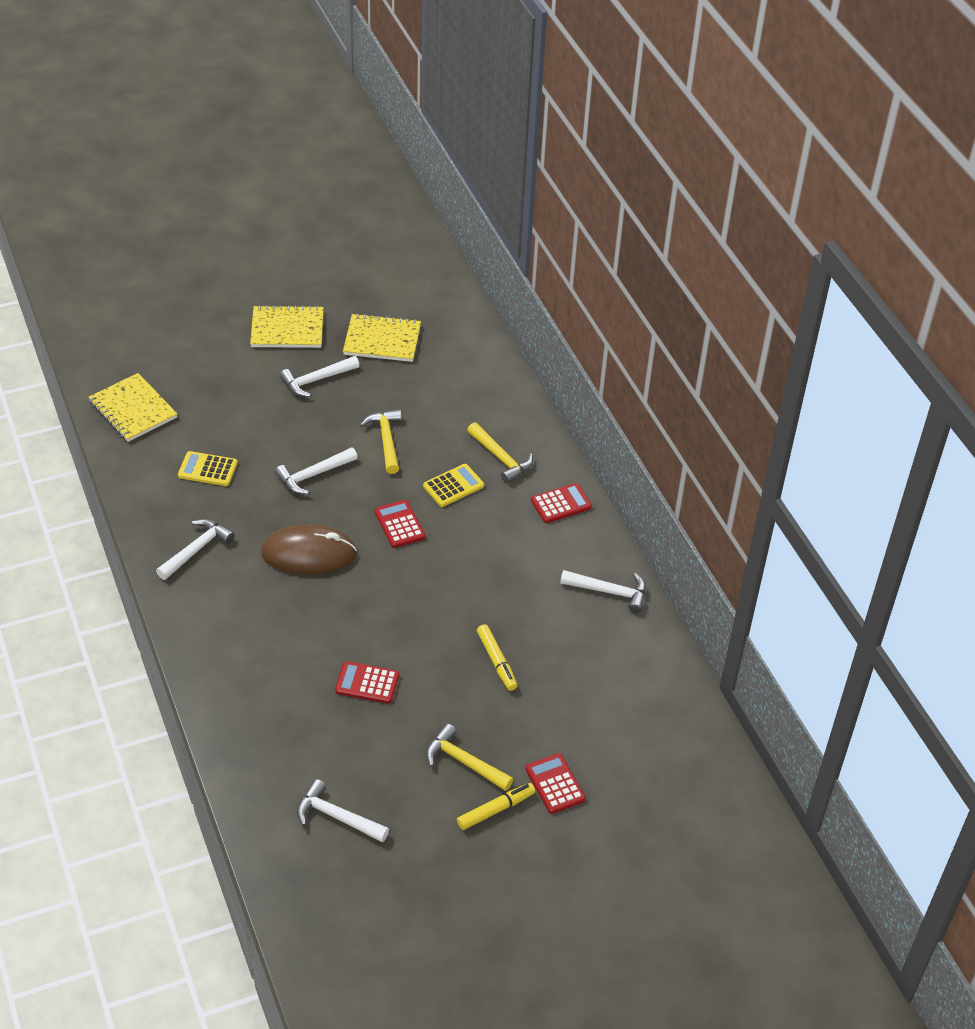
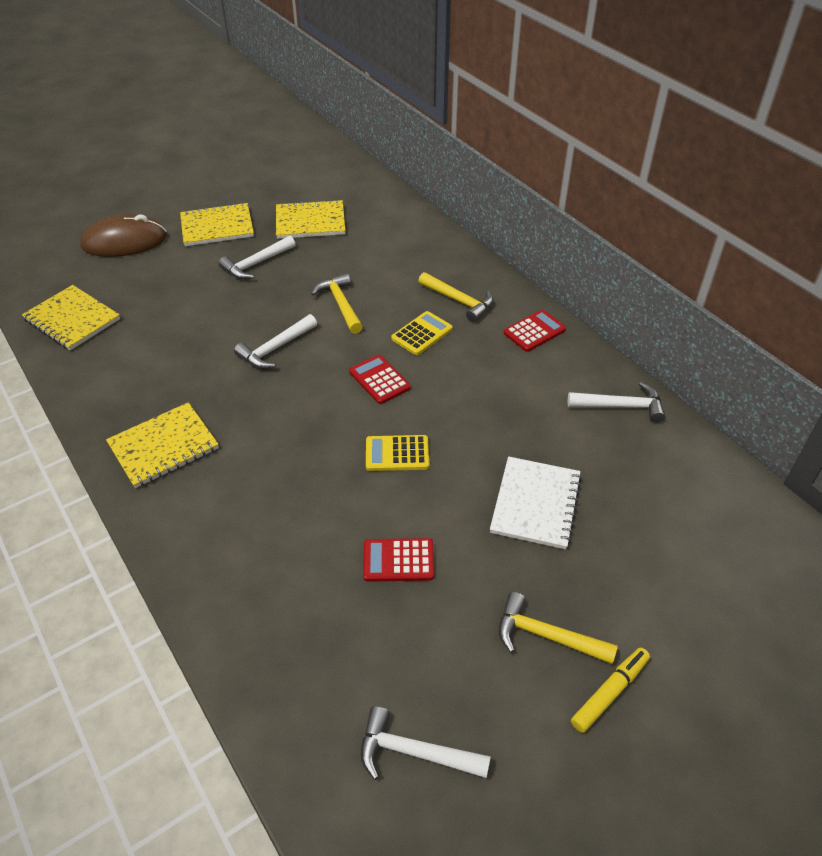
camera: 10 degrees left, 0 degrees up
(196, 550) = (163, 446): white hammer -> yellow notebook
(208, 469) = (161, 362): yellow calculator -> yellow calculator (397, 453)
(308, 553) = (291, 427): brown mouse -> brown mouse (124, 241)
(496, 661) = (535, 504): yellow marker -> white notebook
(555, 784) = (664, 640): red calculator -> none

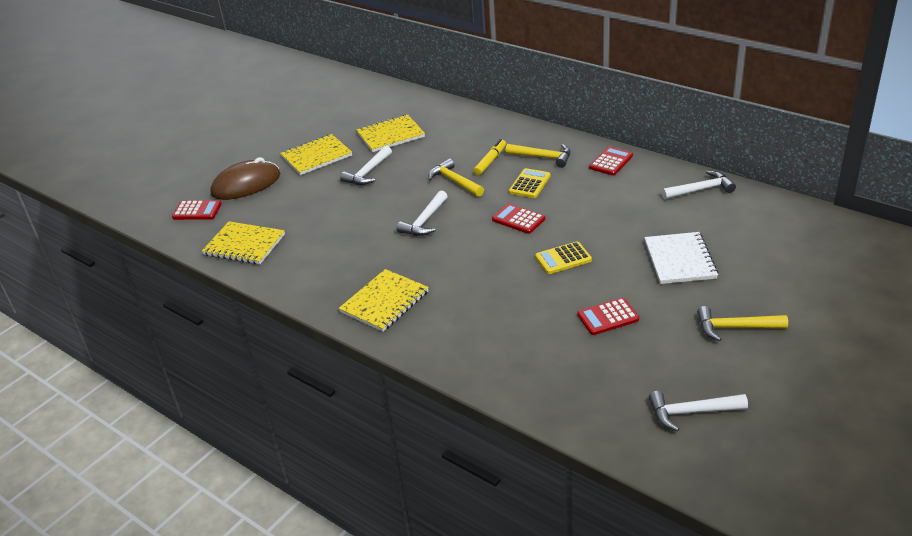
camera: 15 degrees left, 10 degrees down
(55, 260) = (197, 211): none -> red calculator
(609, 693) = (794, 344): yellow marker -> yellow marker (490, 161)

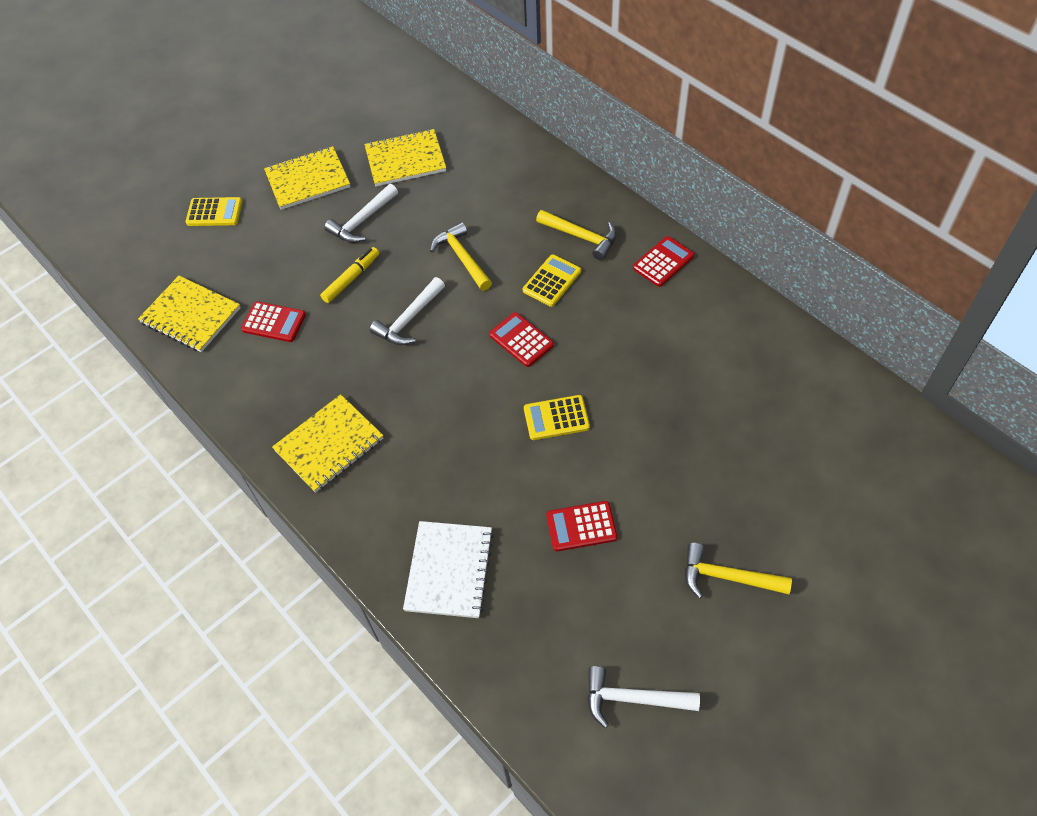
camera: 10 degrees right, 20 degrees up
(197, 211) = (148, 246): red calculator -> red calculator (274, 322)
(246, 184) = (214, 212): brown mouse -> yellow calculator
(490, 161) = (515, 231): yellow marker -> yellow marker (351, 279)
(679, 260) = (696, 450): white notebook -> white notebook (449, 570)
(700, 190) = (760, 335): white hammer -> none

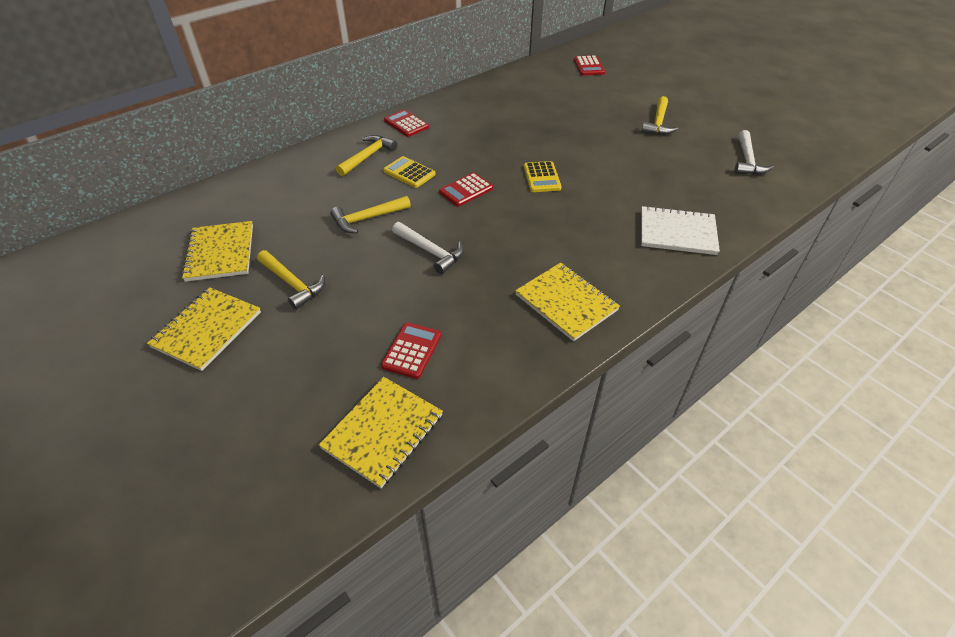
camera: 90 degrees left, 10 degrees down
(214, 212) = (216, 421): yellow calculator -> none
(308, 180) = (207, 330): yellow notebook -> yellow notebook turned 45 degrees clockwise
(351, 279) = (369, 291): yellow marker -> none
(362, 221) = (292, 283): white hammer -> yellow hammer
(581, 526) = (631, 172): red calculator -> red calculator (588, 66)

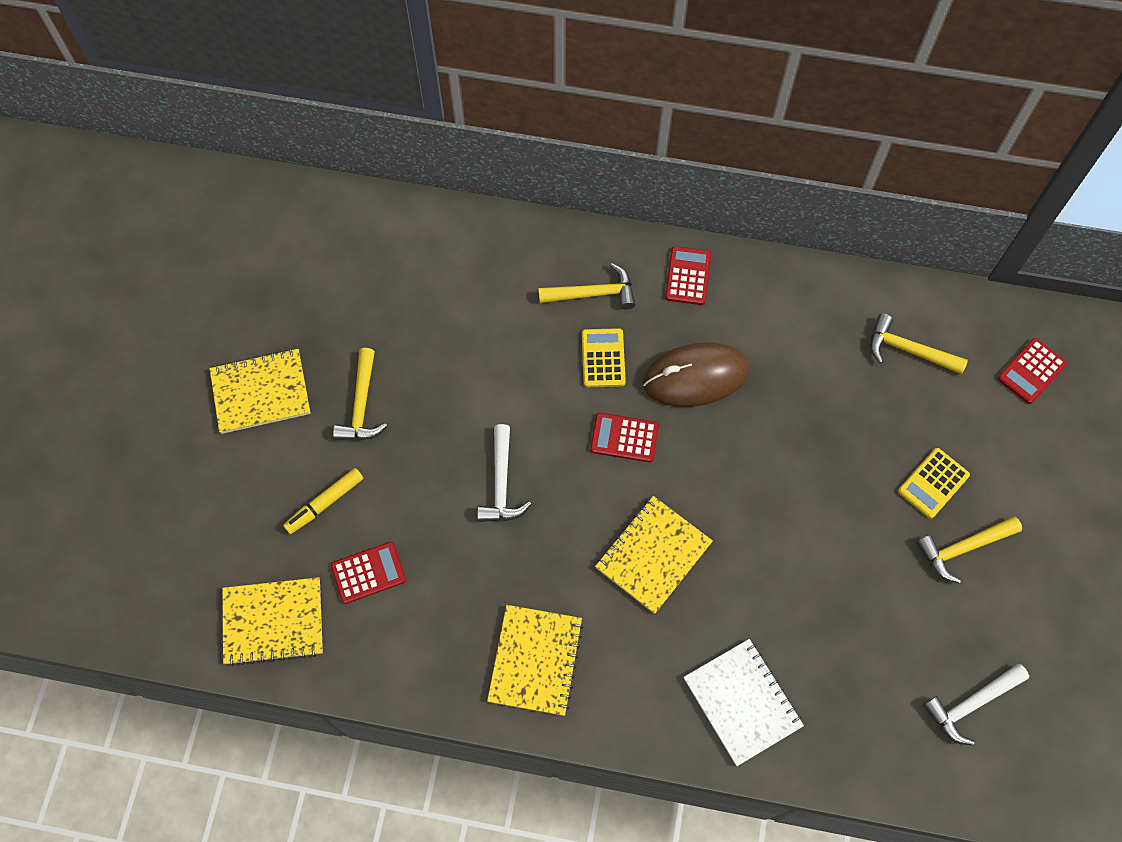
camera: 50 degrees right, 20 degrees up
(220, 253) = (346, 308): yellow notebook -> yellow notebook (653, 555)
(332, 344) = (325, 503): none -> yellow marker
(367, 218) = (498, 385): yellow hammer -> yellow hammer (908, 350)
(464, 149) = (695, 376): none -> brown mouse
(541, 177) = (717, 496): yellow calculator -> yellow calculator (933, 483)

